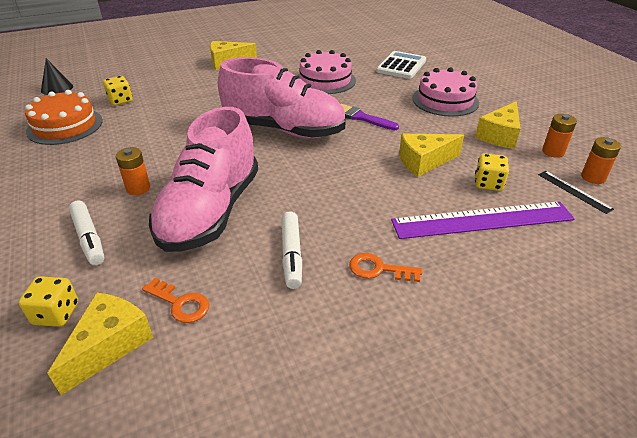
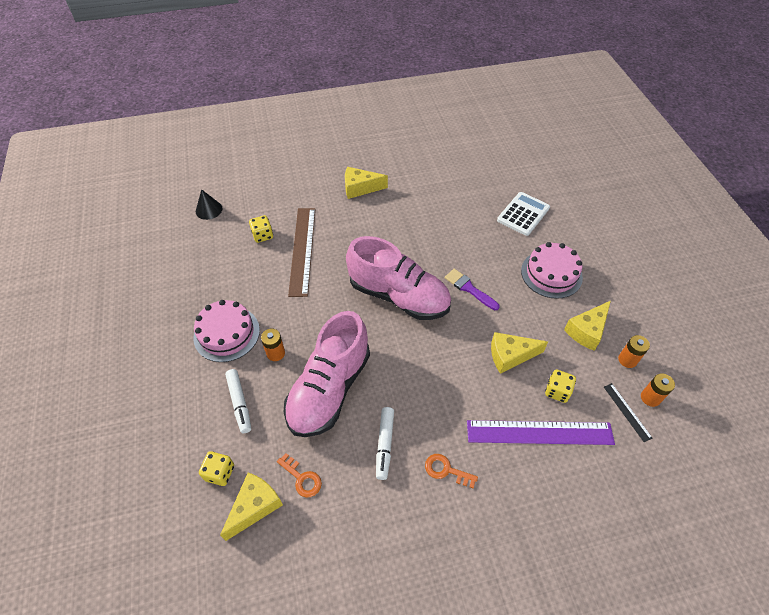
camera: 10 degrees right, 15 degrees up
(65, 126) = (217, 265): orange cake -> none
(167, 107) = (302, 250): none -> brown ruler
(325, 80) = (446, 228): pink cake -> pink cake (226, 333)

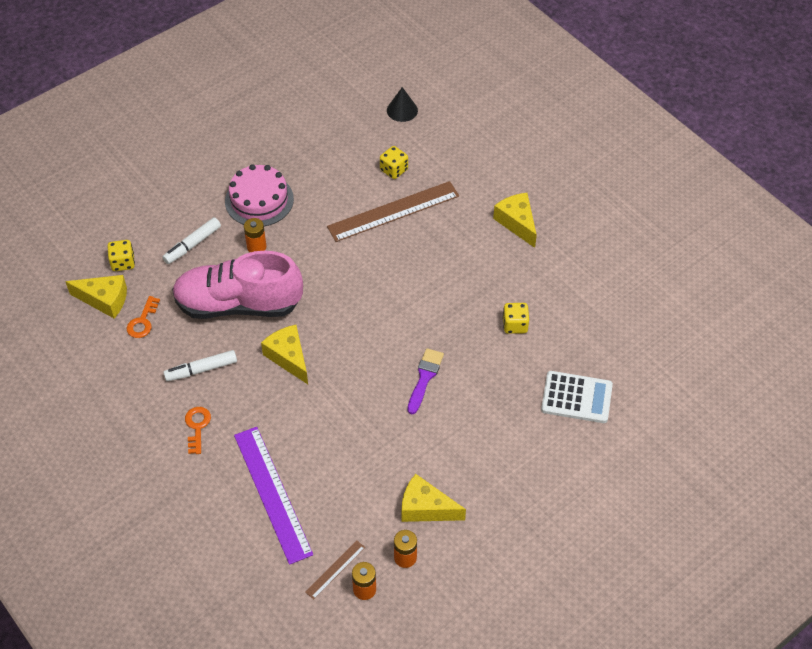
camera: 65 degrees right, 0 degrees up
(399, 296) = (378, 318): pink shoe -> none
(510, 356) = (353, 443): yellow cheese -> yellow cheese (288, 357)
(551, 274) = (493, 452): pink cake -> none
(557, 391) = (329, 497): yellow dice -> yellow dice (515, 325)
(627, 412) = (335, 569): black ruler -> brown ruler

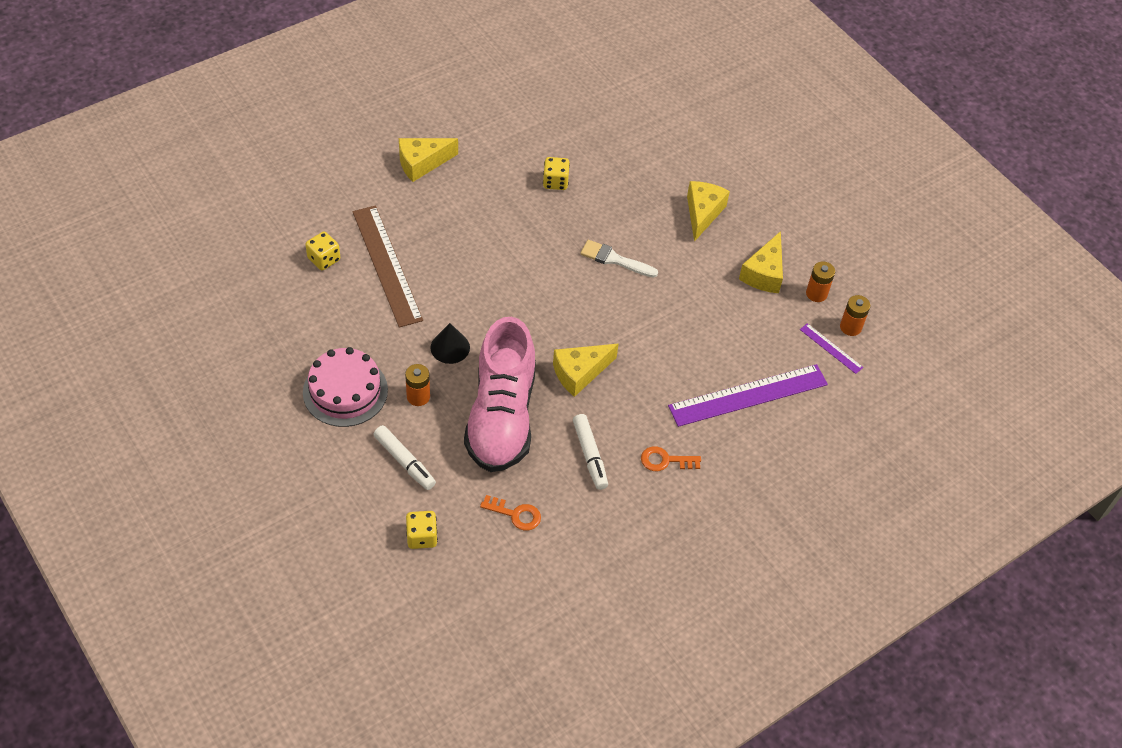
camera: 90 degrees left, 0 degrees up
(104, 300) = (478, 556): yellow cheese -> yellow cheese (702, 213)
(335, 569) = (831, 348): brown ruler -> purple ruler
(402, 110) = (229, 243): black cone -> black cone (450, 347)
(424, 378) = (614, 259): purple brush -> white brush
(576, 397) = (644, 149): white calculator -> none

